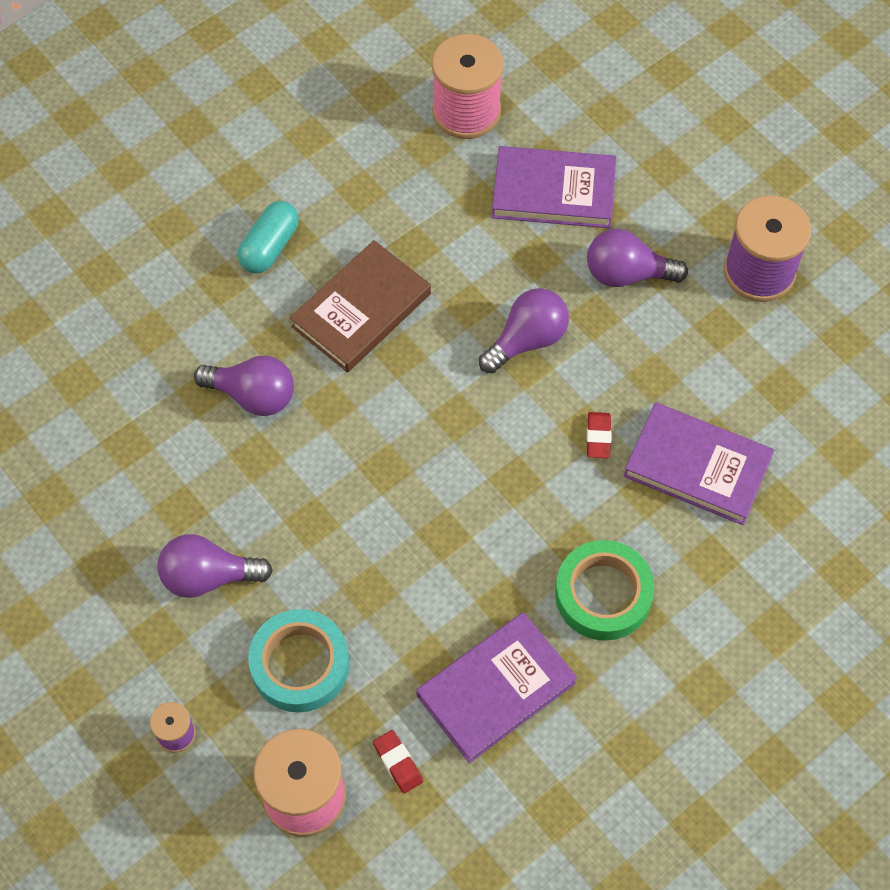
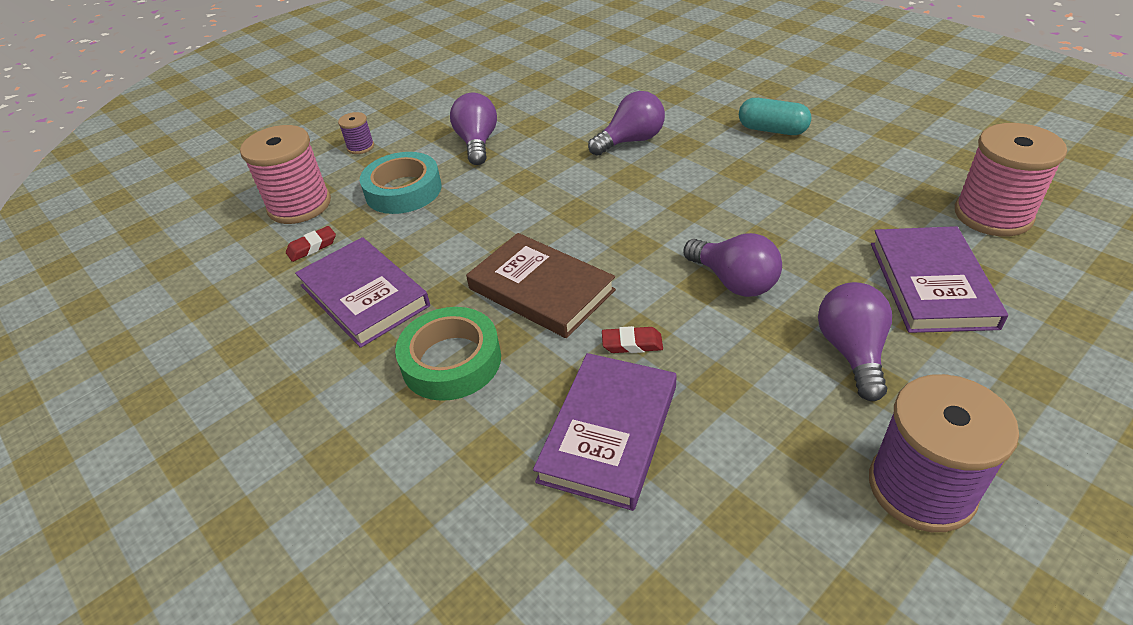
camera: 90 degrees right, 20 degrees down
(253, 395) = (631, 141): purple light bulb -> purple light bulb turned 135 degrees counterclockwise
(361, 310) = (729, 180): brown book -> brown book (541, 289)

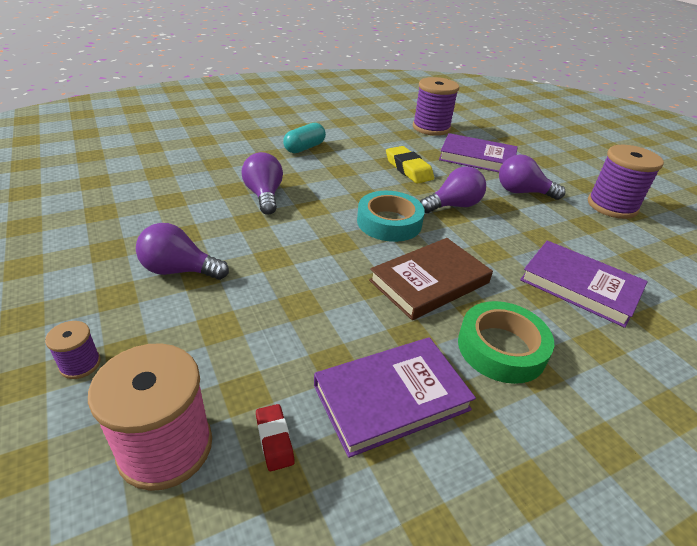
camera: 80 degrees left, 5 degrees down
(403, 190) = (219, 339): turquoise tape -> turquoise tape (389, 222)
(632, 344) = (500, 256): red eraser -> none
(805, 222) = (408, 169): none -> yellow eraser
(993, 215) = (431, 128): pink spool -> purple spool

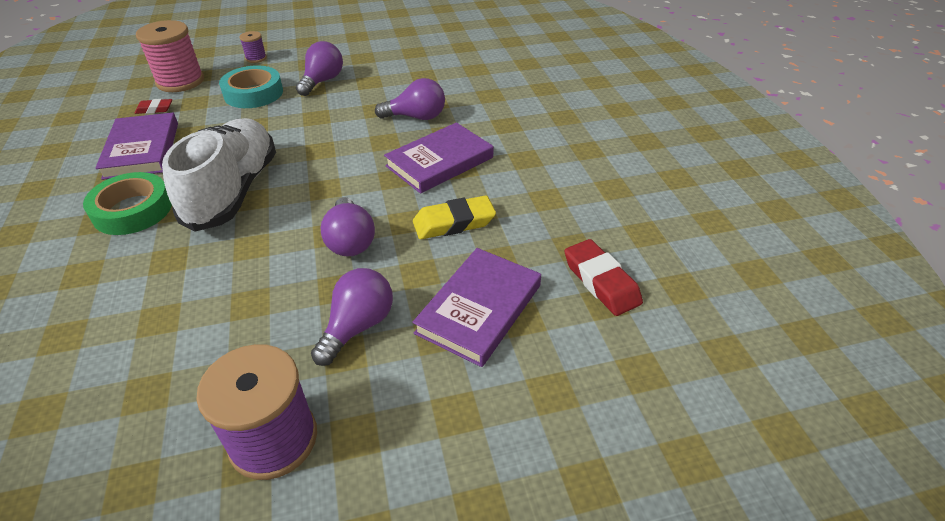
camera: 105 degrees right, 5 degrees up
(304, 148) = (522, 148): turquoise capsule -> none
(389, 222) = (338, 184): turquoise tape -> turquoise tape (253, 93)
(429, 282) = (234, 190): brown book -> white shoe
(431, 128) = (601, 281): purple spool -> red eraser
(580, 286) = (151, 297): purple book -> purple book (440, 162)

